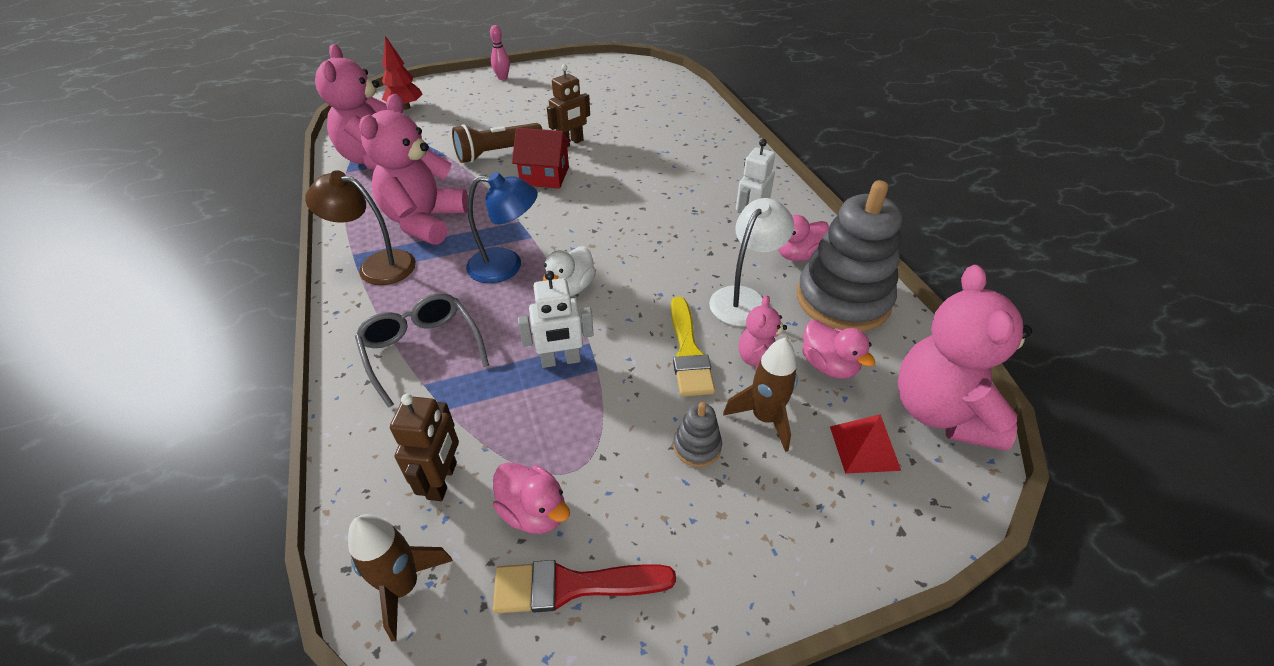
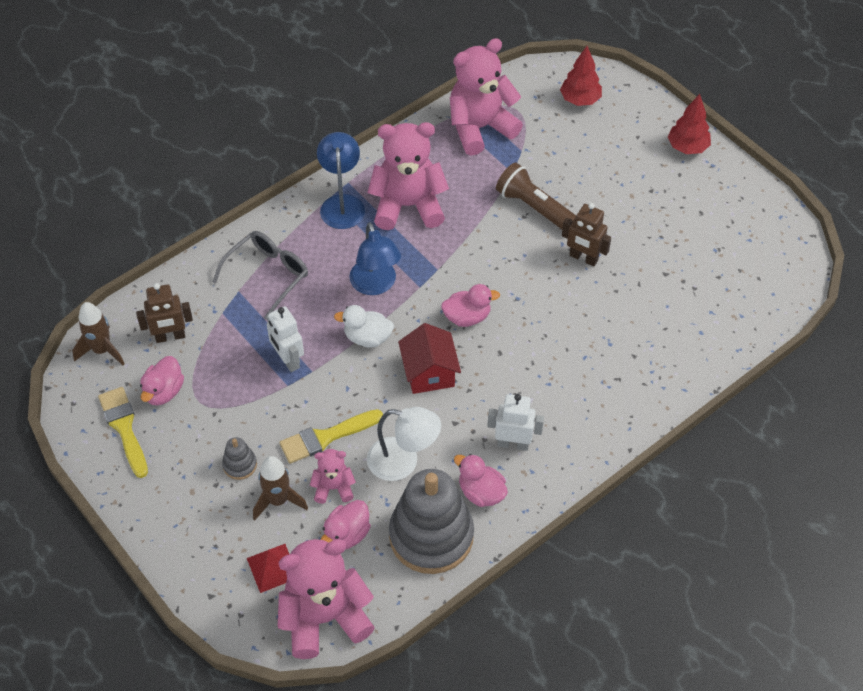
camera: 70 degrees right, 10 degrees up
(377, 265) = (342, 204): brown lamp -> blue lamp
(502, 78) = (687, 147): pink bowling pin -> red tree
(545, 176) = (515, 260): red house -> red house (429, 372)
(573, 586) = (124, 428): red brush -> yellow brush
(589, 216) = (467, 317): none -> pink duck

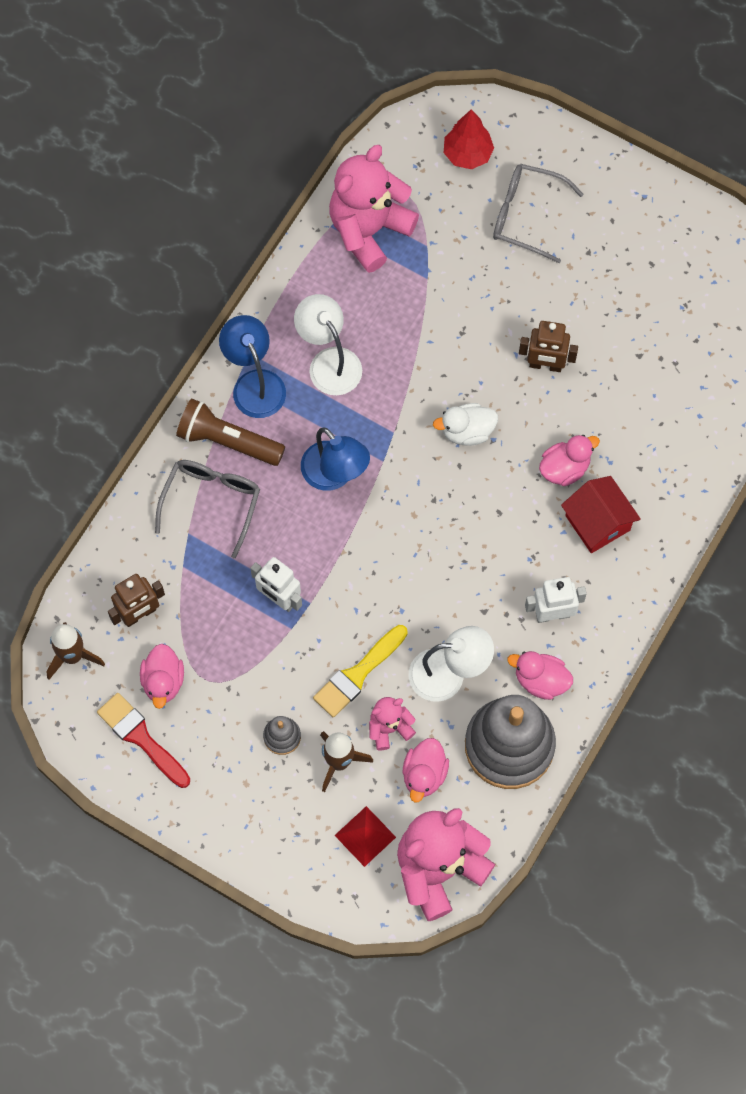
camera: 20 degrees left, 15 degrees up
(124, 428) = (141, 738): yellow brush -> red brush
(367, 337) = (352, 542): white duck -> white duck (467, 431)
(408, 206) = (329, 362): pink teddy bear -> white lamp
(429, 372) = (434, 562): red house -> red house (597, 523)
(467, 317) = (448, 481): pink duck -> pink duck (564, 468)
(535, 208) = (470, 318): brown flashlight -> brown flashlight (228, 441)
(610, 152) = (526, 215): none -> grey glasses
(687, 147) = (609, 181): red tree -> none

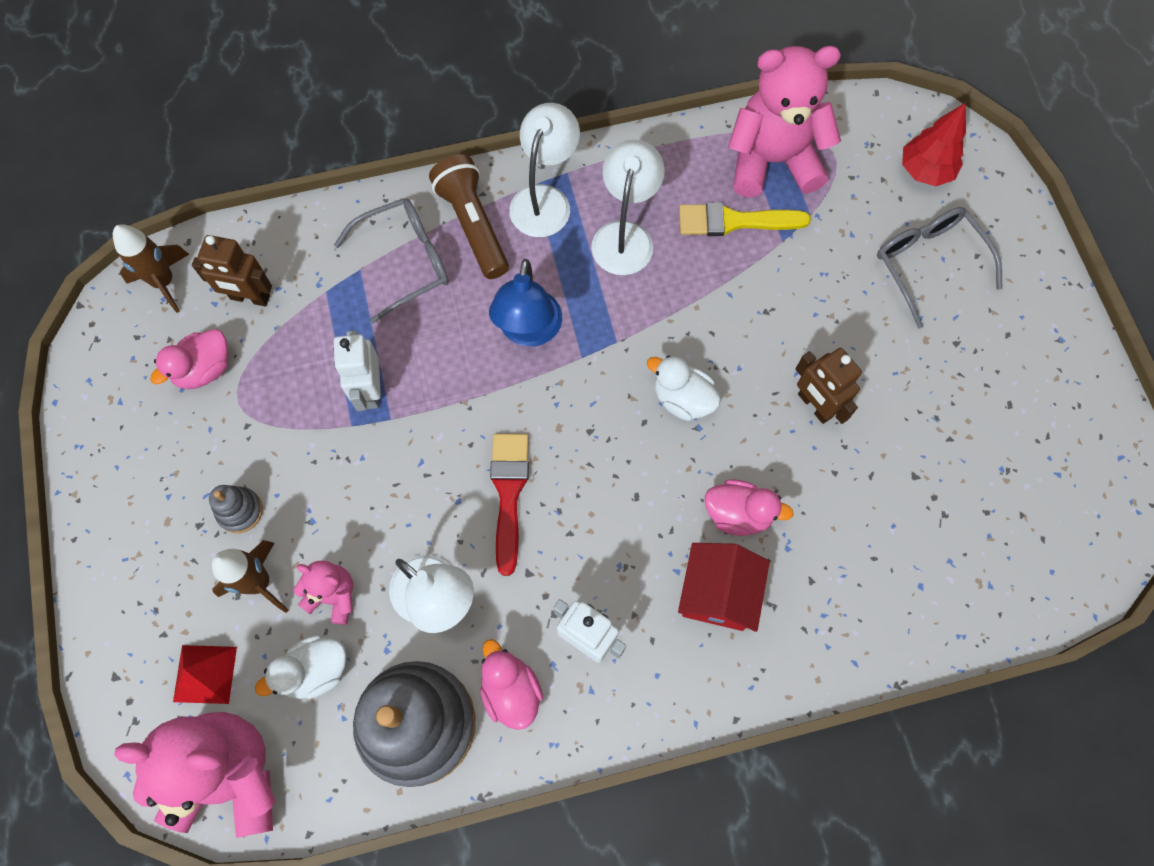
camera: 45 degrees right, 0 degrees up
(141, 738) = (135, 399): red brush -> red brush (509, 494)
(254, 383) = (545, 199): blue lamp -> white lamp
(358, 674) = (361, 520): yellow brush -> yellow brush (734, 221)
(424, 774) = (315, 671): pink duck -> white duck

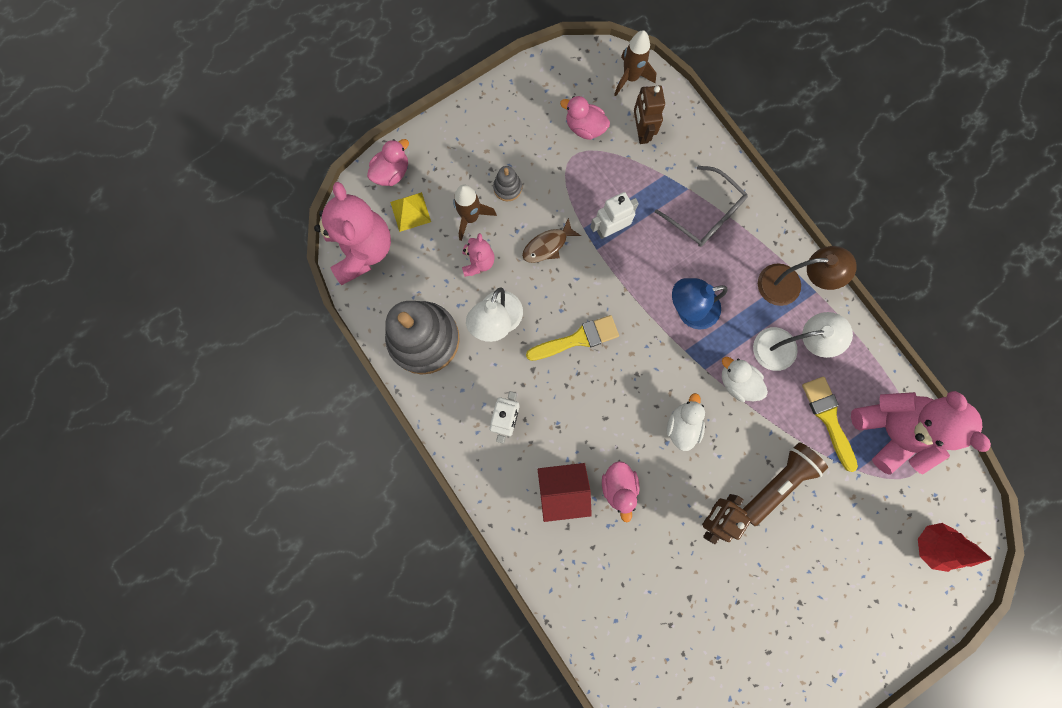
camera: 70 degrees right, 10 degrees up
(205, 674) = (410, 211): red pyramid -> yellow pyramid
(315, 671) = (433, 270): white duck -> white duck (737, 382)
(354, 485) = (547, 245): none -> brown fish
(473, 225) = (749, 246): brown flashlight -> brown flashlight (777, 482)
(509, 494) = (577, 339): red brush -> yellow brush
(511, 690) = (460, 385): pink duck -> pink duck (392, 172)
(545, 199) = (789, 285): white lamp -> brown lamp
(928, 263) = (854, 566): grey glasses -> none

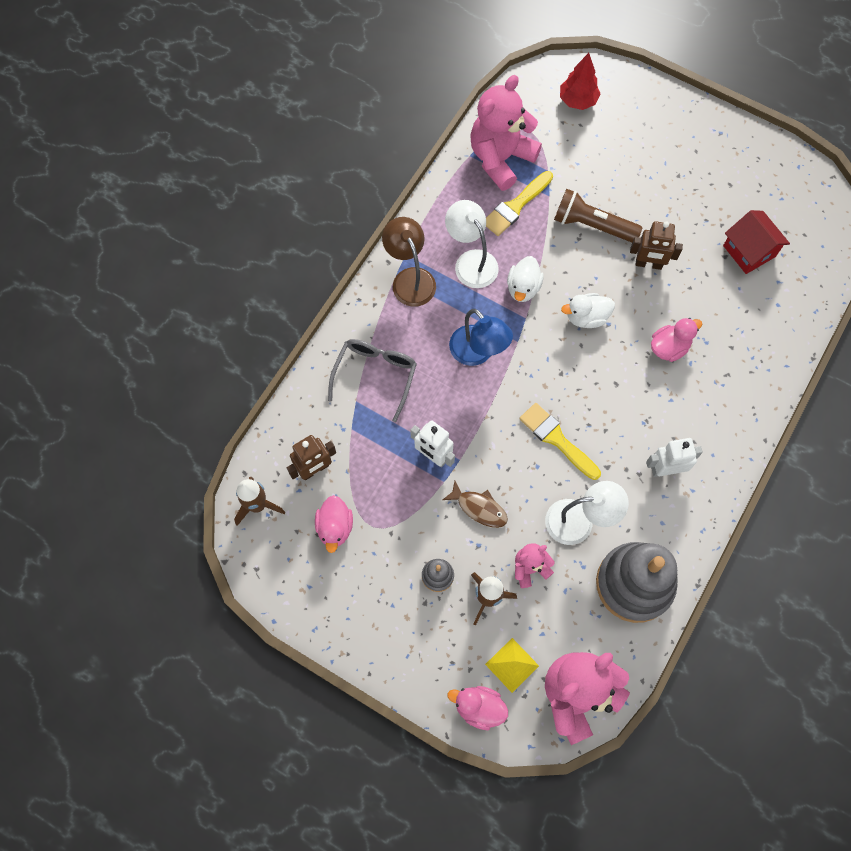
camera: 115 degrees left, 10 degrees down
(562, 490) = (699, 392): red house -> red house (749, 251)

